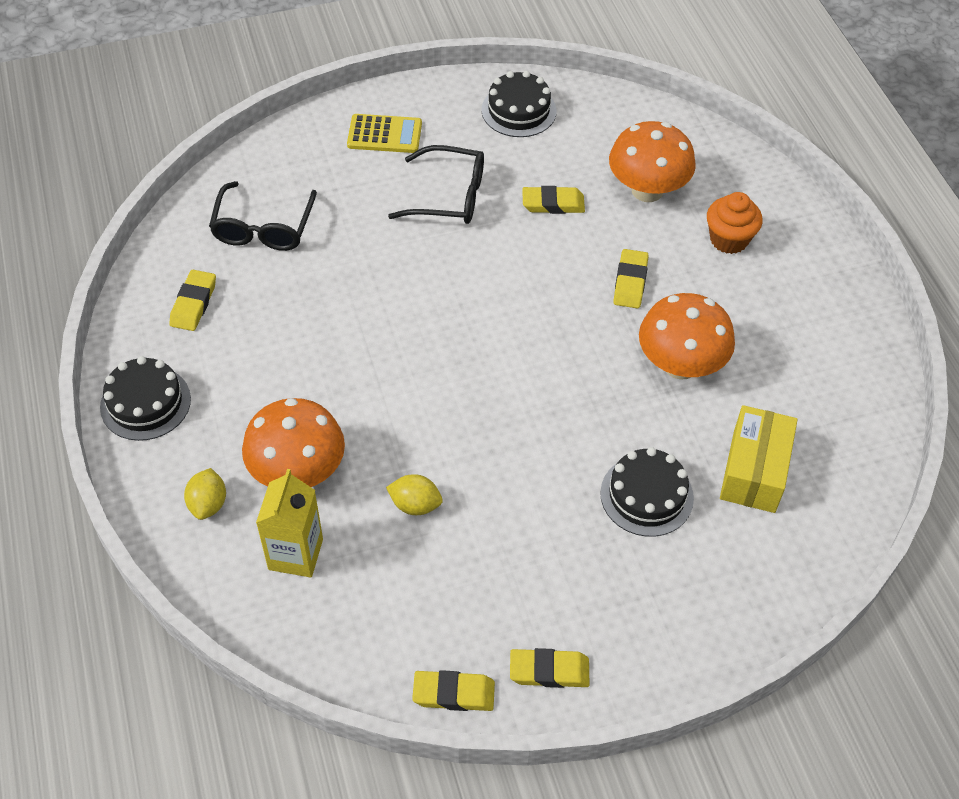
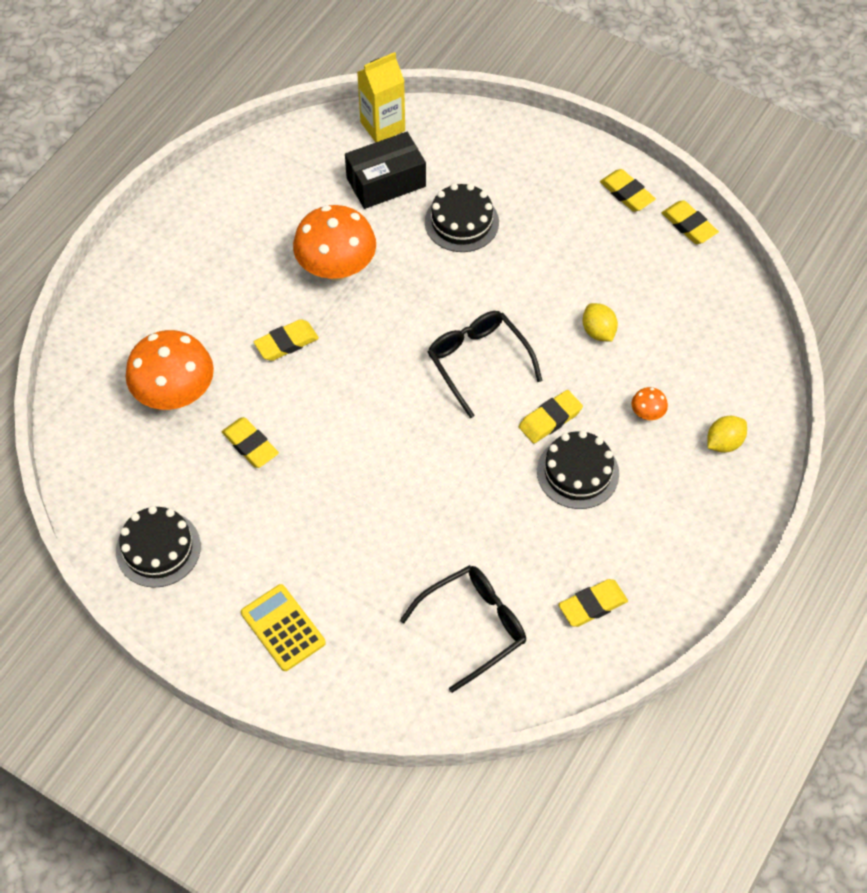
camera: 130 degrees left, 5 degrees up
(145, 403) = (701, 553): black cake -> black cake (577, 472)
(295, 554) = (700, 366): yellow carton -> yellow carton (382, 126)
(298, 472) = (647, 413): orange mushroom -> orange mushroom, size x0.42
(370, 399) = (550, 419): none -> yellow eraser
(449, 196) = (310, 522): black glasses -> black glasses (478, 362)
(729, 239) = (183, 311): orange cupcake -> none
(754, 471) = (386, 182): yellow box -> black box

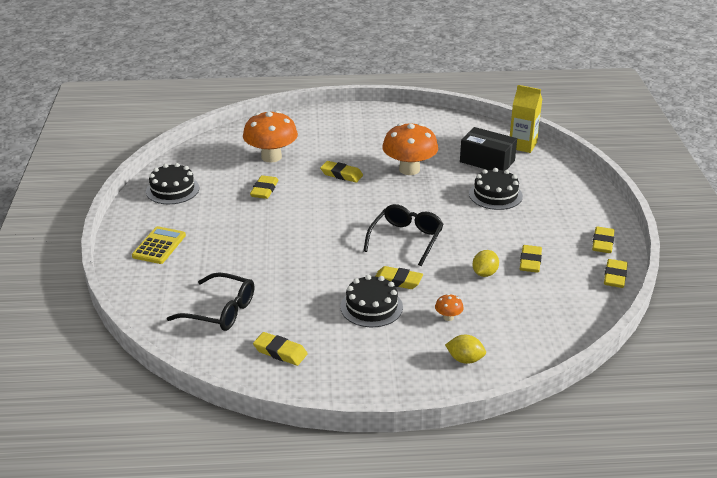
camera: 55 degrees right, 25 degrees down
(609, 278) = (530, 262): none -> yellow eraser

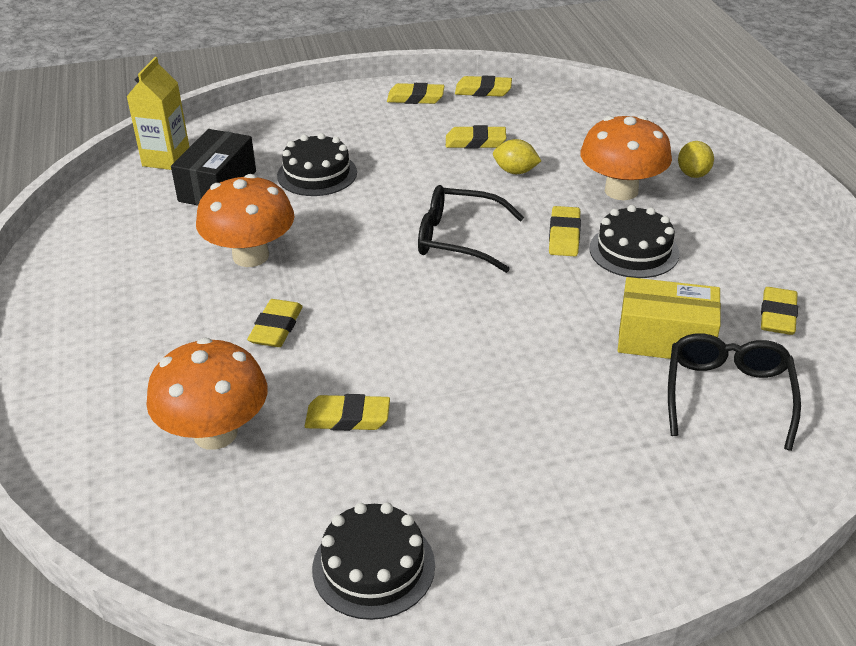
camera: 100 degrees left, 5 degrees up
(159, 246) = (588, 527): yellow calculator -> none
(278, 299) = (665, 339): none -> yellow box
(448, 317) = (621, 191): orange mushroom -> orange mushroom, size x2.40

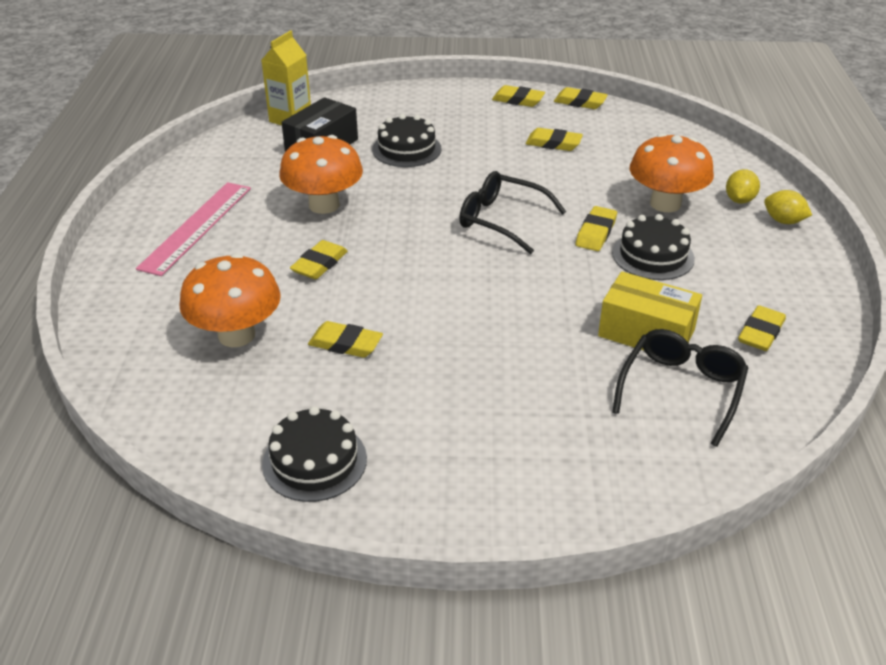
camera: 15 degrees right, 0 degrees up
(108, 309) = (196, 227): none -> pink ruler
(515, 171) = (577, 173): yellow lemon -> yellow lemon (783, 221)

